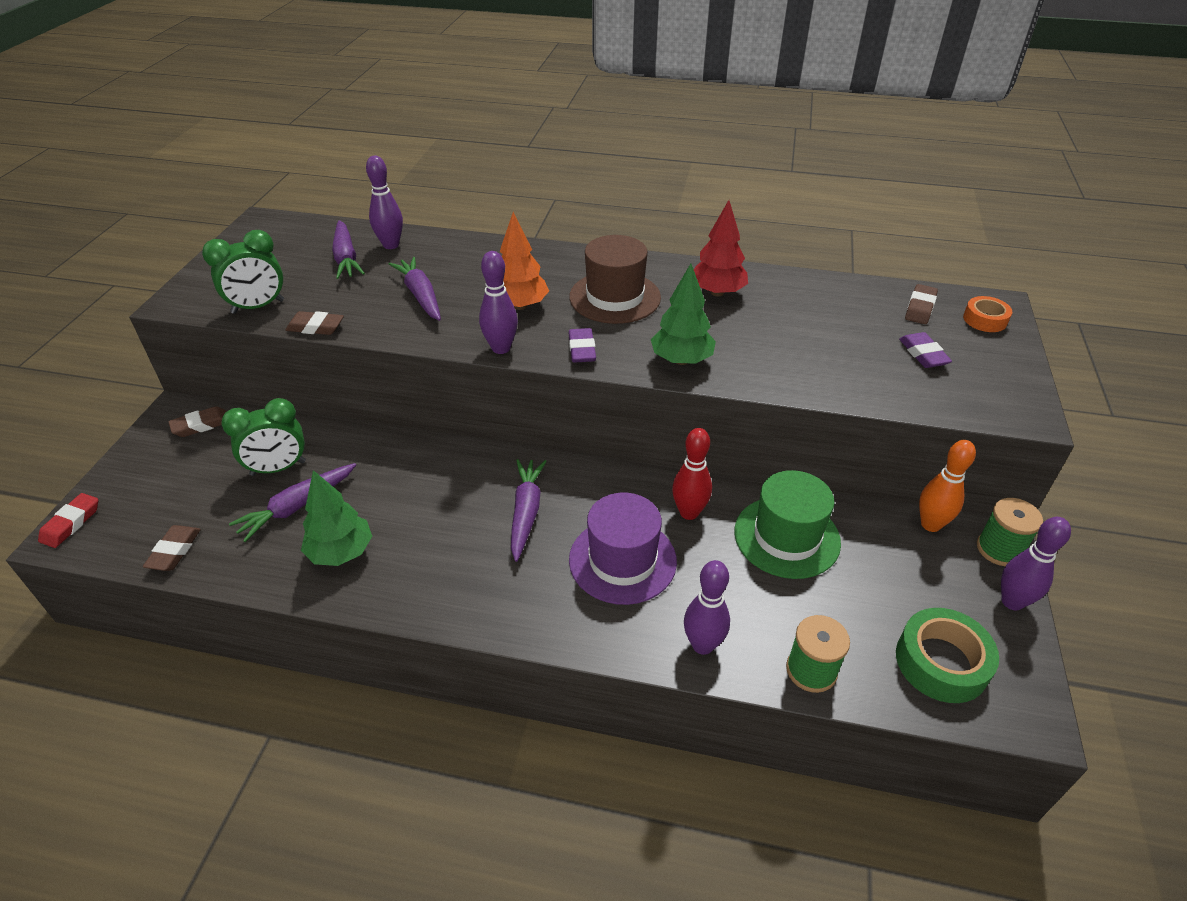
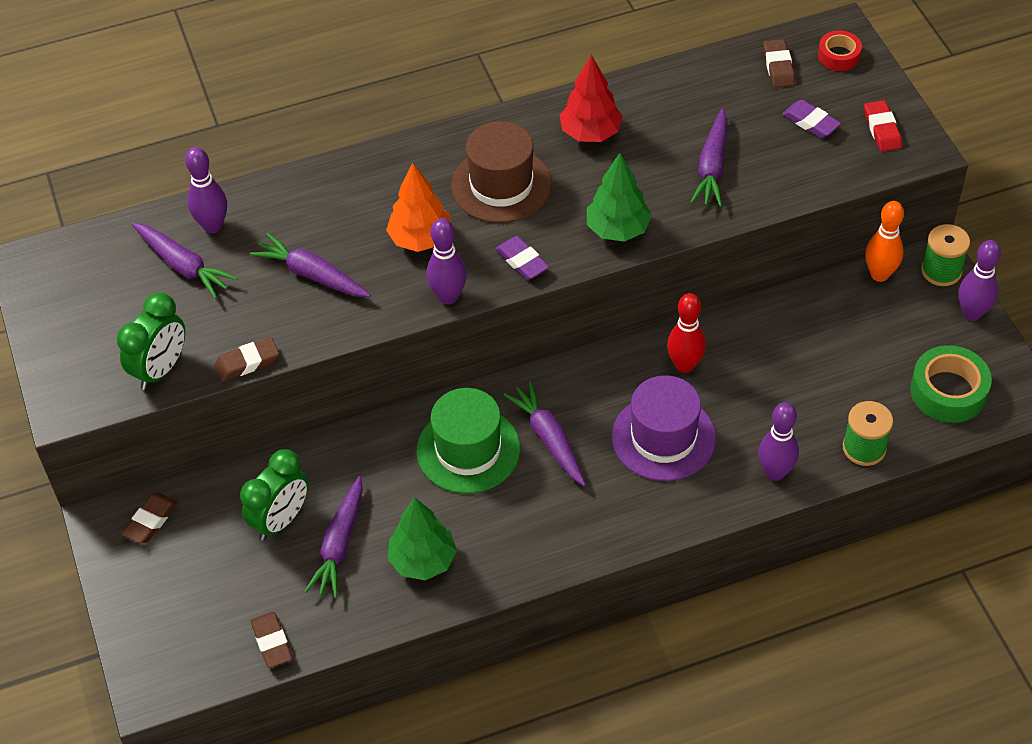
camera: 30 degrees left, 10 degrees up
(71, 523) = (142, 675): red eraser -> red eraser (882, 129)
(786, 537) = (777, 346): green hat -> green hat (468, 450)
(804, 350) = (712, 166): none -> purple carrot
(985, 320) = (839, 56): orange tape -> red tape

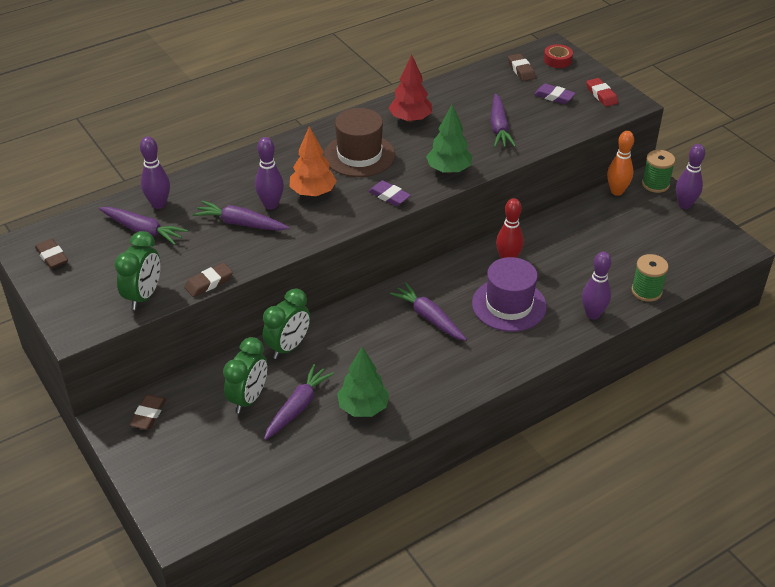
camera: 15 degrees left, 10 degrees down
(272, 642) = (265, 480): brown eraser -> brown eraser (52, 256)
(339, 544) = (298, 407): purple carrot -> purple carrot turned 150 degrees counterclockwise
(350, 452) = (288, 347): none -> green clock
(448, 296) = (344, 223): purple bowling pin -> purple bowling pin (271, 205)
(468, 450) = (374, 333): green hat -> none
(948, 391) = (688, 250): green tape -> none

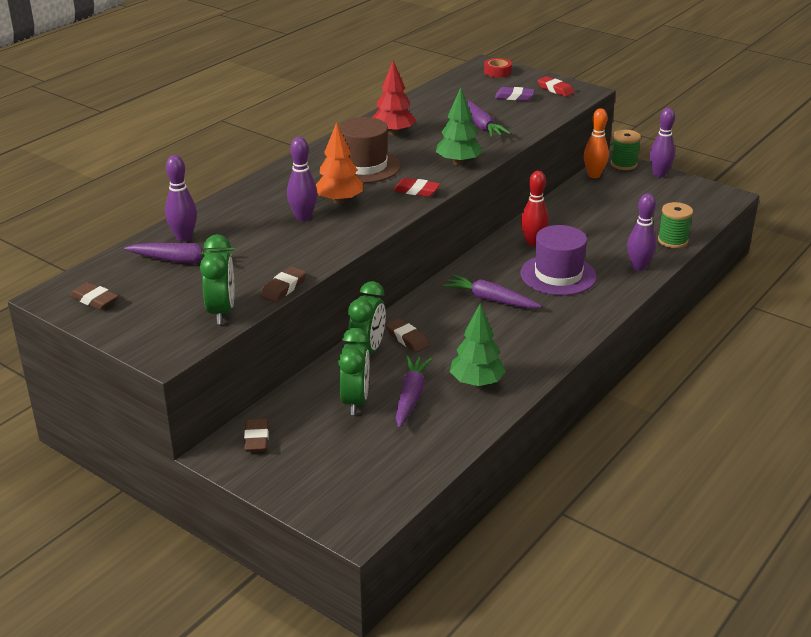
camera: 20 degrees left, 10 degrees down
(241, 223) = (283, 237): purple carrot -> none
(389, 196) = (416, 191): purple eraser -> red eraser
(521, 70) = (470, 83): brown eraser -> brown eraser (407, 339)

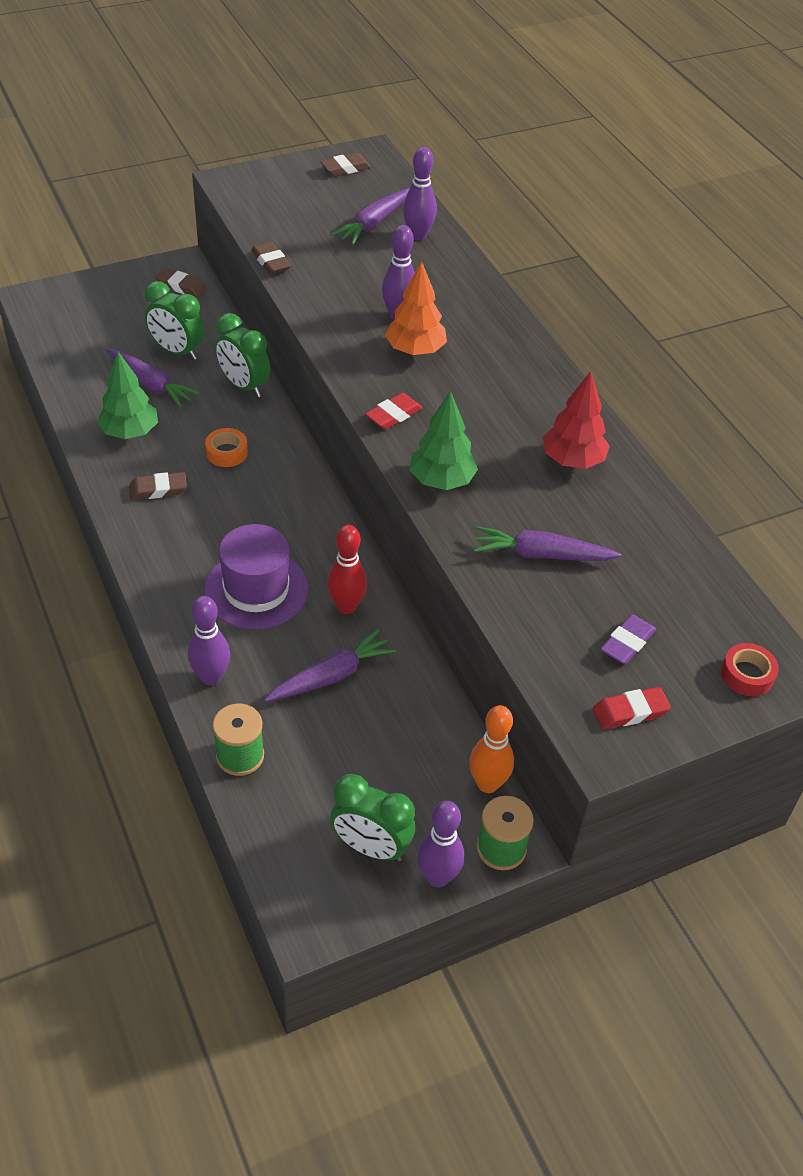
camera: 115 degrees right, 15 degrees up
(221, 312) = (264, 220): green clock -> green clock (371, 847)
(364, 166) = (490, 399): brown hat -> none
(407, 339) = (240, 418): brown eraser -> brown eraser (158, 489)
(450, 331) = (227, 452): none -> orange tape
(490, 299) = (256, 508): purple carrot -> purple carrot (331, 676)

